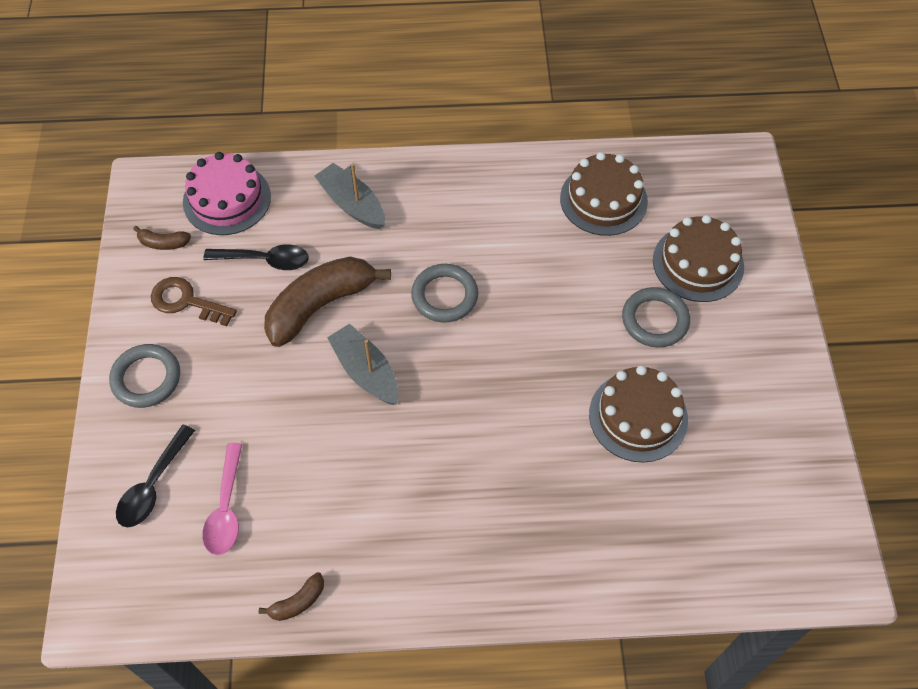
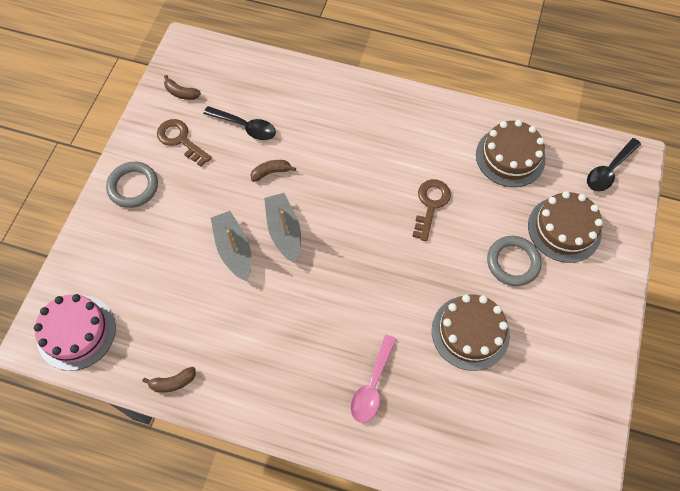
camera: 20 degrees right, 5 degrees up
(153, 485) = (109, 264): black spoon -> black spoon (609, 170)
(226, 508) = (150, 298): pink spoon -> pink spoon (372, 385)
(227, 199) = (236, 74): pink cake -> pink cake (76, 332)
(320, 305) = (271, 172): brown banana -> brown banana, size x0.43
(352, 204) = (322, 104): grey boat -> grey boat (234, 249)
(444, 296) = (362, 193): grey ring -> none
(532, 284) = (430, 205): none -> brown key

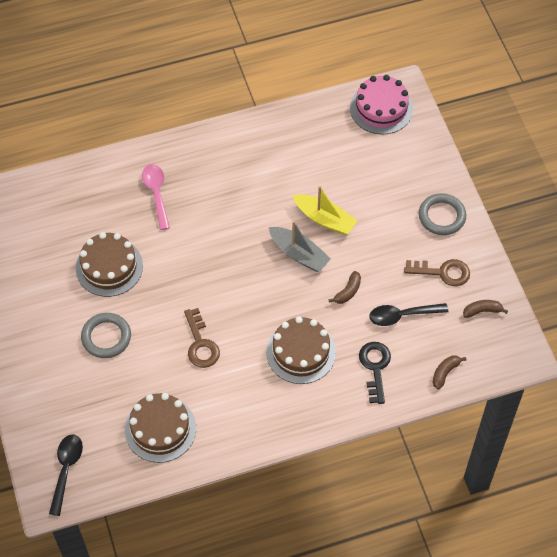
camera: 145 degrees right, 5 degrees down
(173, 382) = (290, 119): brown banana -> brown banana (445, 373)
(234, 249) = (324, 219): grey boat -> yellow boat
(302, 102) = (375, 367): none -> black key
(564, 229) = (79, 390): brown cake -> brown cake (301, 352)

